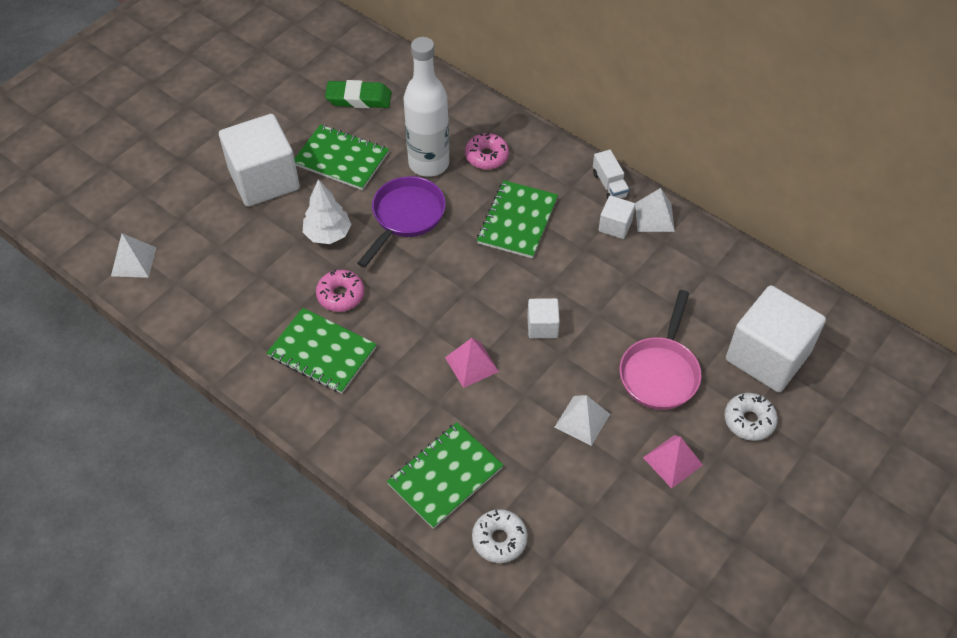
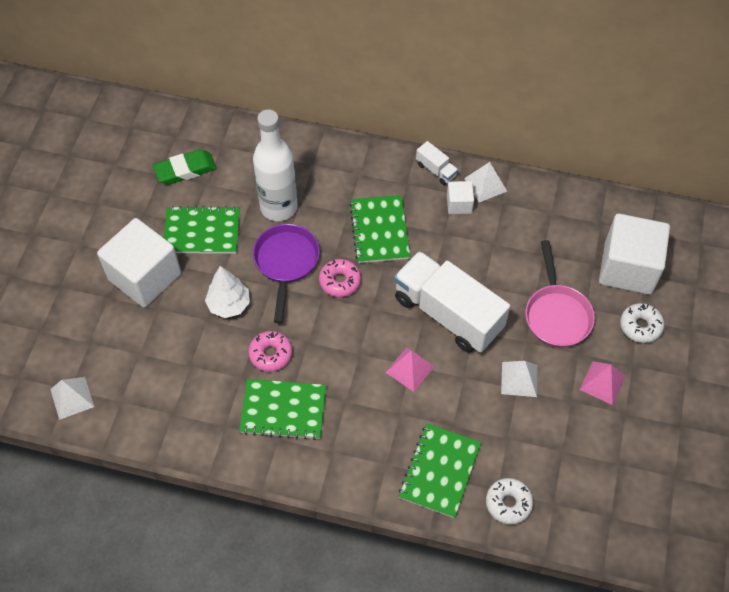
camera: 25 degrees left, 5 degrees up
(487, 156) = (324, 182): pink donut -> pink donut (340, 281)
(542, 326) = (448, 314): white cube -> white truck

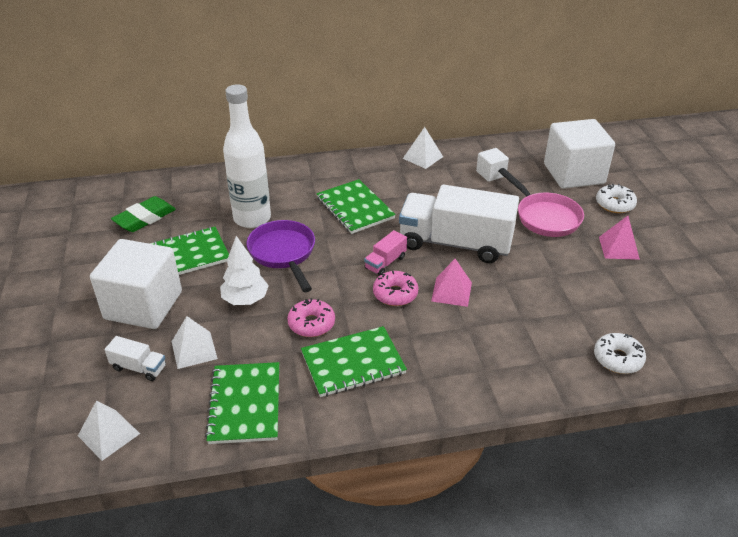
camera: 25 degrees left, 20 degrees down
(340, 281) = (343, 251): pink donut -> pink donut (395, 294)
(370, 311) = (385, 263): none -> pink truck
(436, 170) = (376, 159): white truck -> white truck (139, 368)
(440, 471) = (537, 357): green notebook -> green notebook (245, 404)
(459, 204) = (410, 174): white cube -> white cube (491, 174)
(519, 379) = (551, 267): white pyramid -> white pyramid (194, 350)

